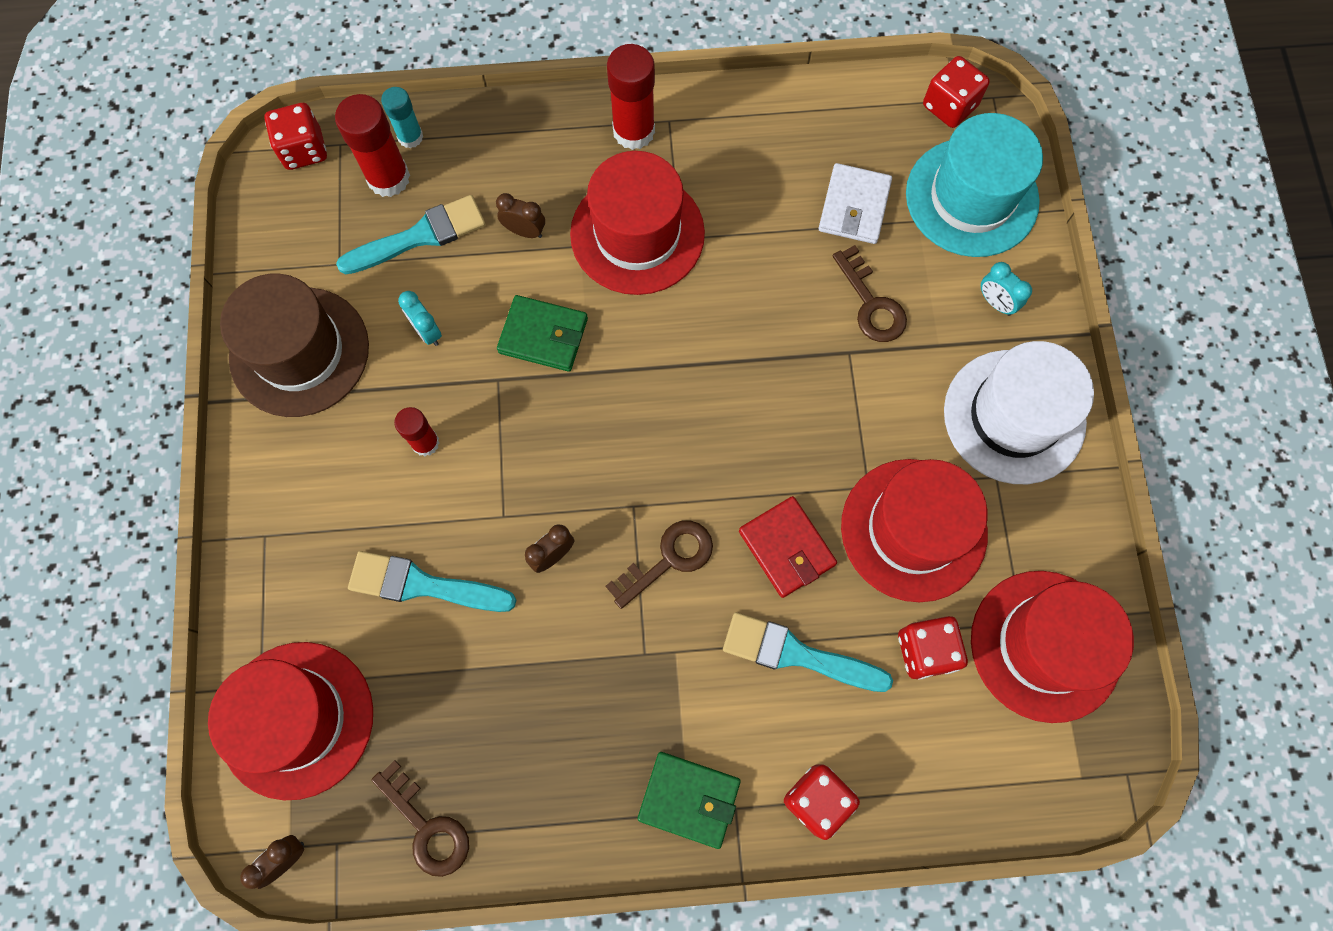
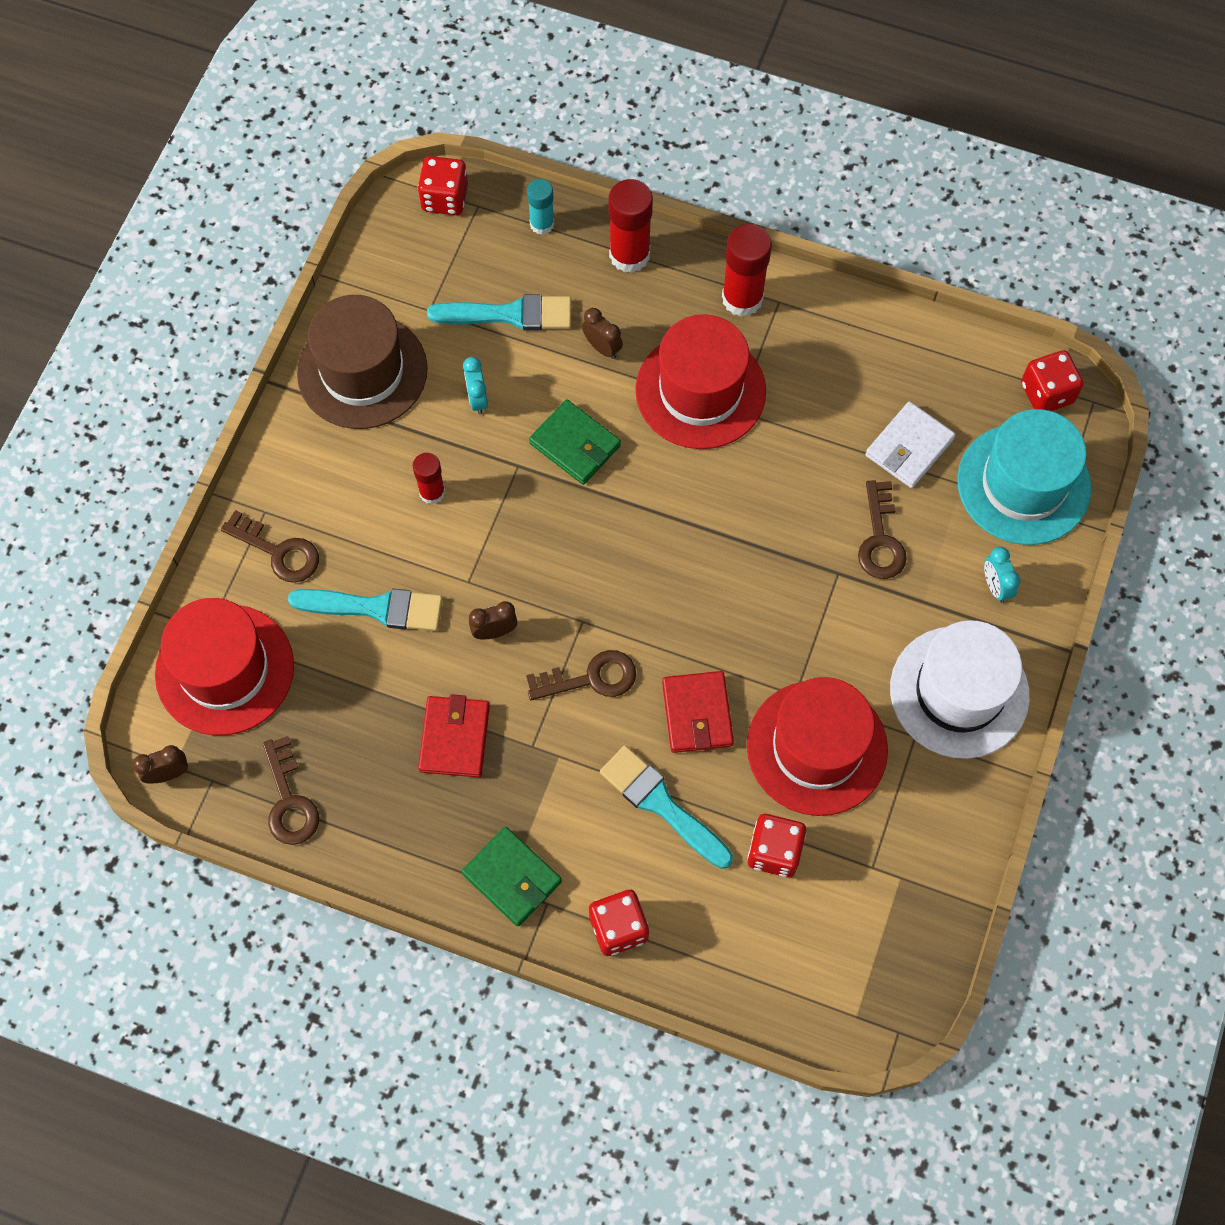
camera: 25 degrees right, 5 degrees down
(297, 571) = (278, 551): none -> brown key
(388, 178) = (506, 252): red glue stick -> red glue stick (629, 255)
(423, 585) = (375, 608): turquoise brush -> turquoise brush turned 150 degrees clockwise
(564, 682) = (454, 738): none -> red wallet
(1045, 645) = (883, 895): red hat -> none

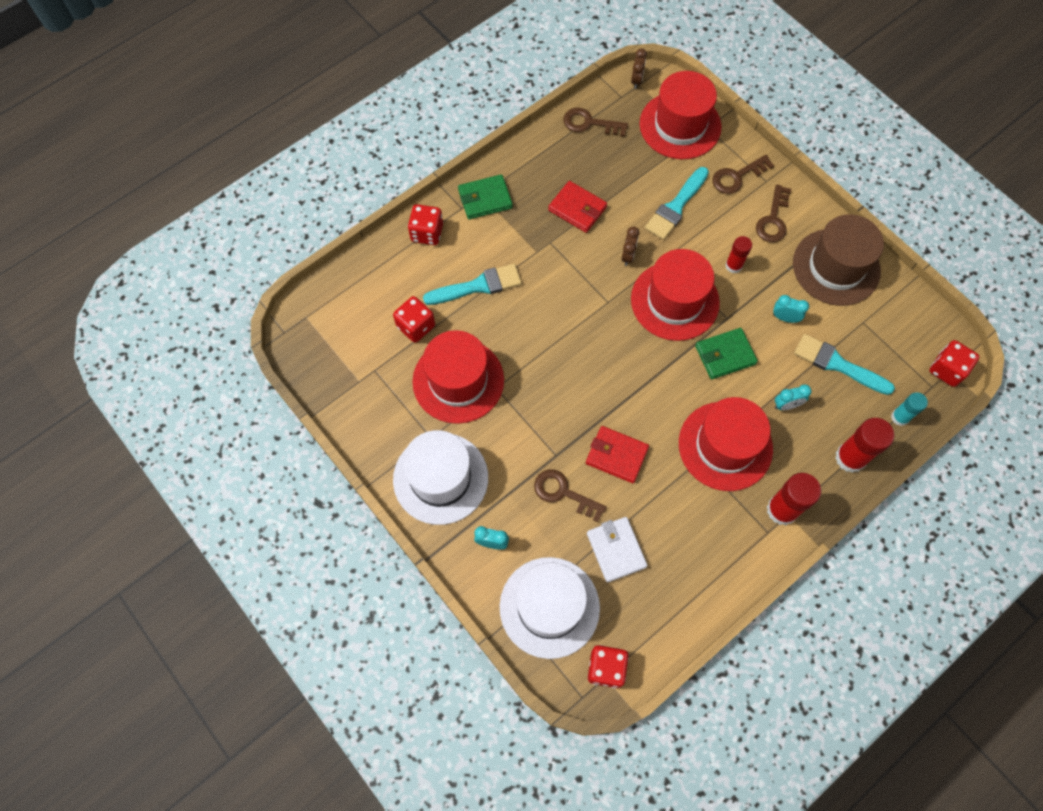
camera: 120 degrees right, 0 degrees up
(509, 314) = (838, 364): turquoise brush -> turquoise brush turned 90 degrees clockwise
(530, 539) = (675, 301): none -> red hat
(590, 678) = (571, 288): brown key -> brown key (773, 219)
(602, 347) = (786, 405): brown clock -> turquoise clock
(697, 714) = (517, 330): red wallet -> red wallet (616, 455)
(1023, 484) = (549, 607): turquoise hat -> white hat

